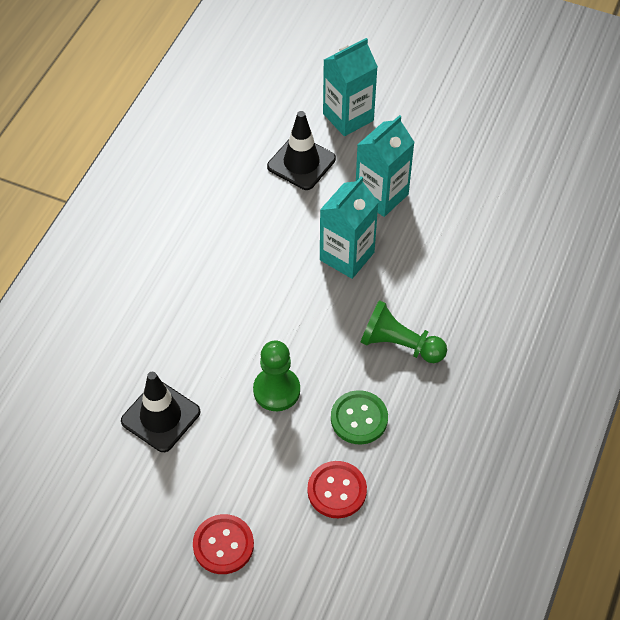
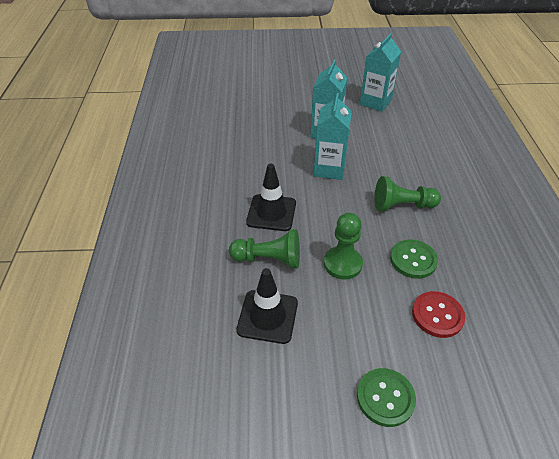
camera: 25 degrees left, 10 degrees down
(200, 351) = (269, 259): none -> green pawn
(223, 545) = (385, 398): red button -> green button
(301, 163) = (264, 130): black traffic cone -> black traffic cone (271, 213)
(348, 117) = (276, 101): turquoise carton -> turquoise carton (375, 102)

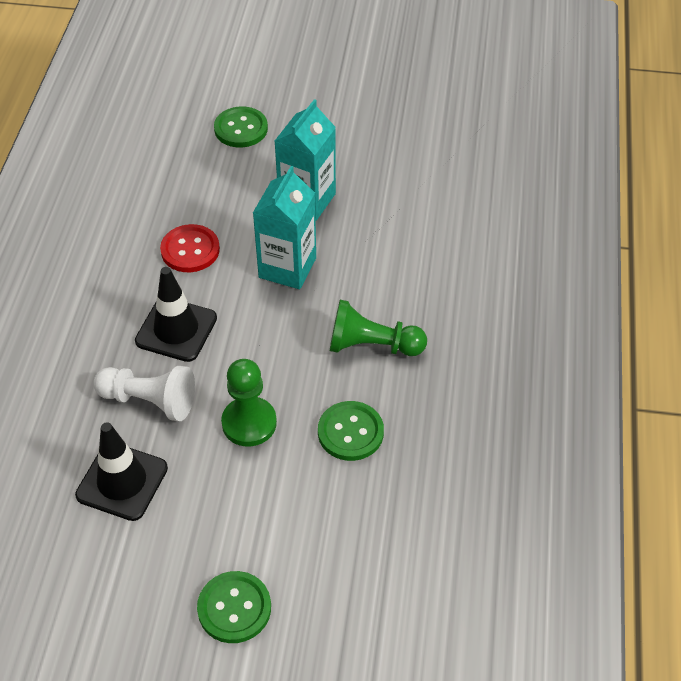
camera: 10 degrees right, 5 degrees up
(269, 259) = (149, 401): green pawn -> white pawn
(271, 101) = (241, 129): none -> green button
(375, 102) = (410, 152): turquoise carton -> none
(437, 315) = (348, 515): red button -> red button (190, 250)

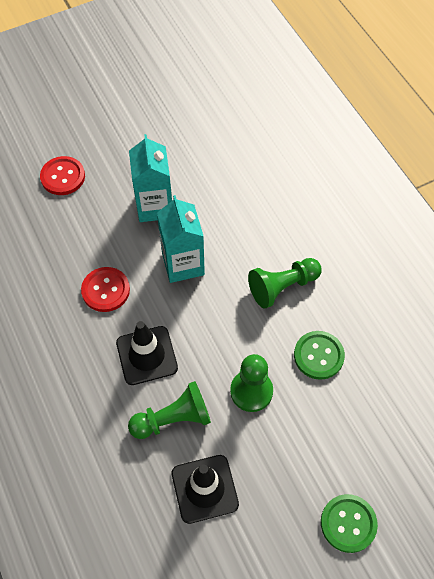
camera: 35 degrees left, 10 degrees up
(149, 401) = (173, 419): white pawn -> green pawn
(241, 129) = (63, 177): green button -> red button

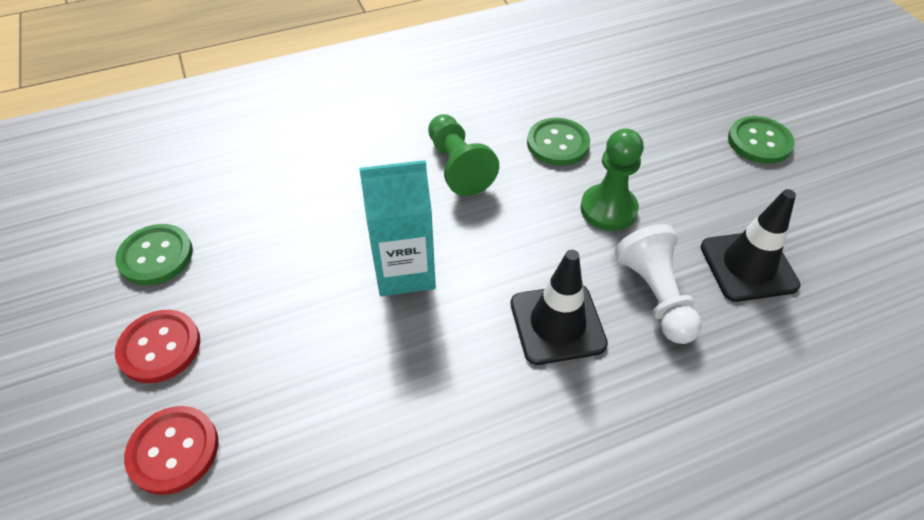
camera: 85 degrees left, 10 degrees down
(105, 290) = (437, 378): red button -> red button (159, 347)
(154, 206) = (288, 303): turquoise carton -> none
(173, 419) = (655, 295): green pawn -> white pawn
(184, 134) = (156, 256): none -> green button

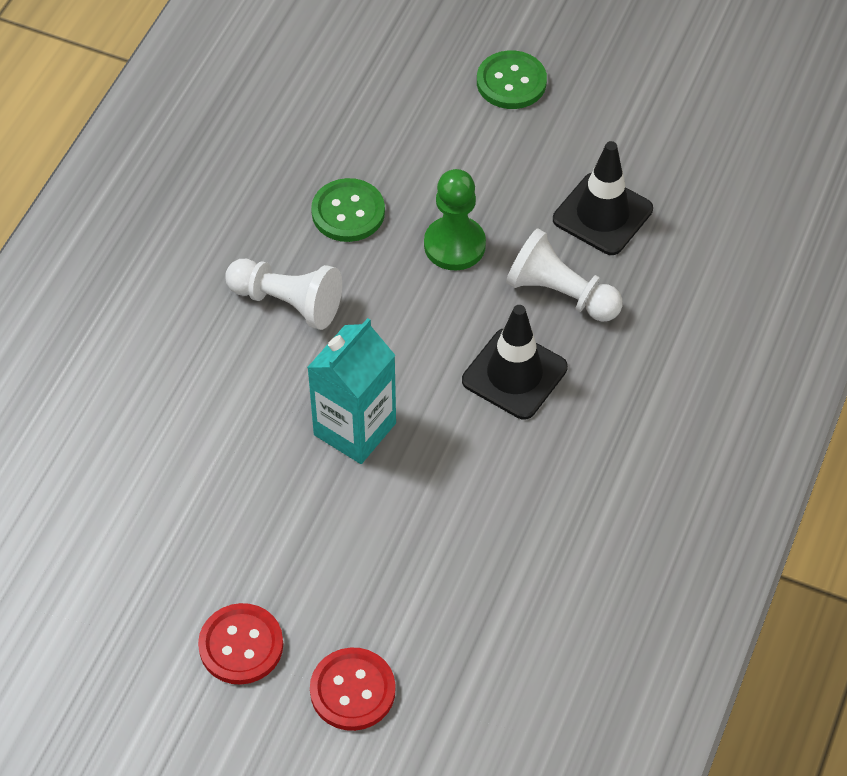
camera: 45 degrees left, 5 degrees up
(156, 256) = (131, 591): green button -> none
(458, 166) = (287, 302): green pawn -> white pawn

